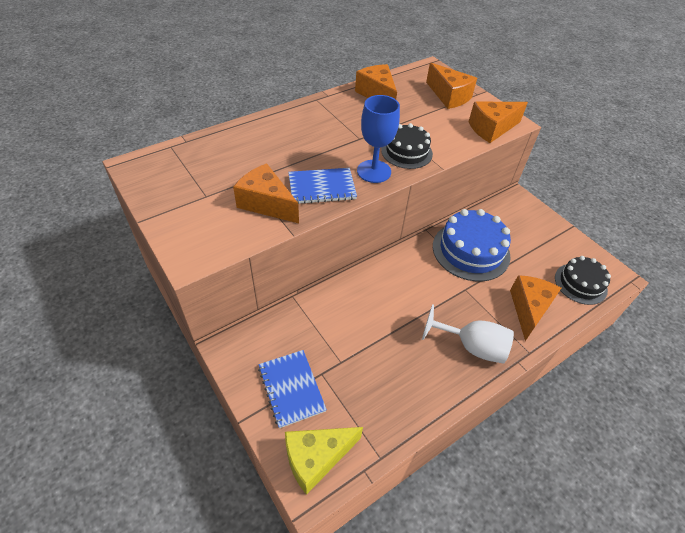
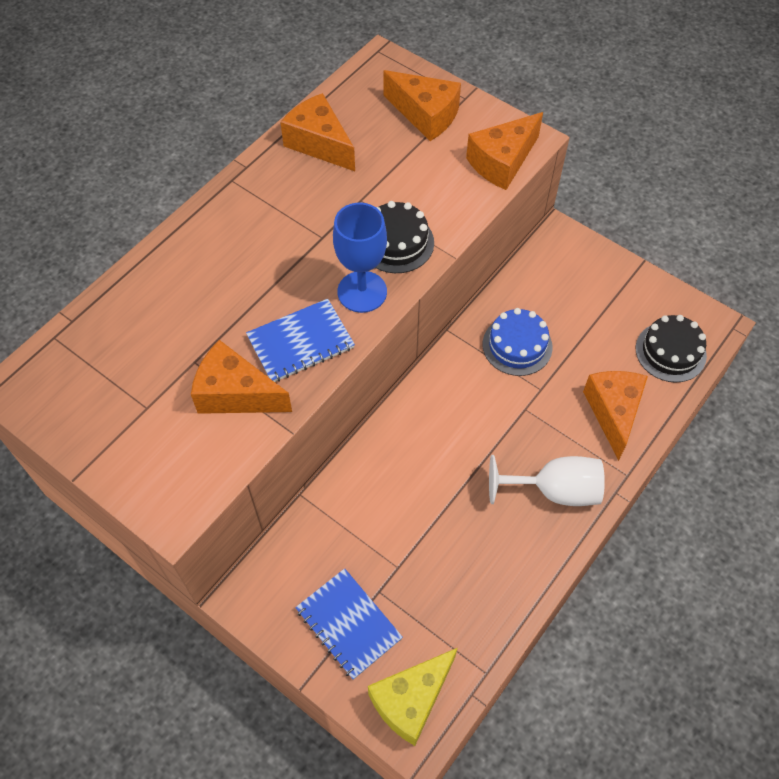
camera: 15 degrees left, 10 degrees up
(471, 251) = (517, 345): blue cake -> blue cake, size x0.63

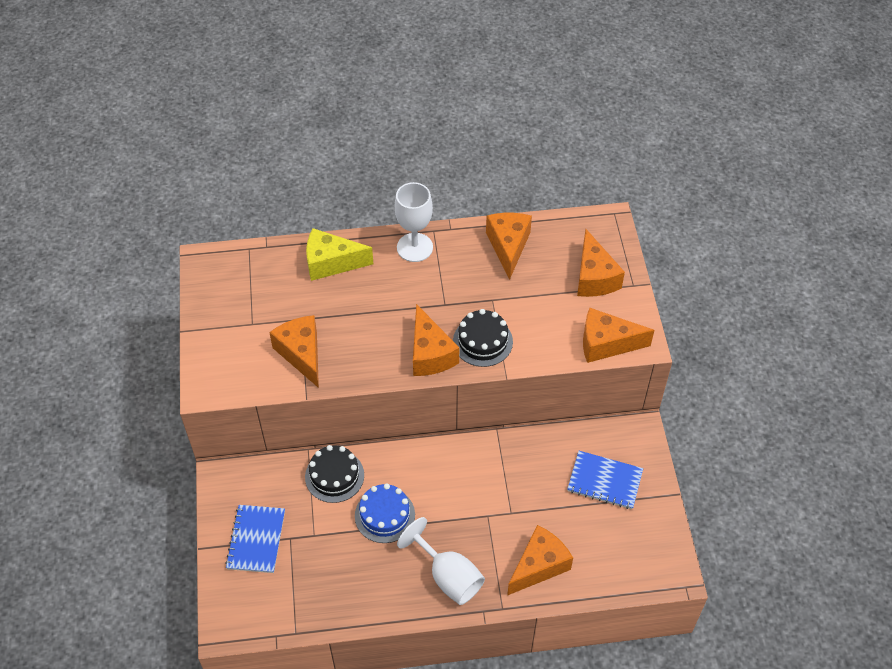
camera: 45 degrees right, 5 degrees down
(231, 208) = (414, 247): none -> white goblet
(300, 342) = (365, 354): blue notebook -> blue notebook (604, 481)
(362, 292) = (430, 354): blue goblet -> orange cheese
(411, 700) = (243, 608): yellow cheese -> yellow cheese (331, 263)
(517, 345) = (528, 475): blue cake -> blue cake (384, 515)
(670, 352) = (622, 564): black cake -> black cake (334, 476)

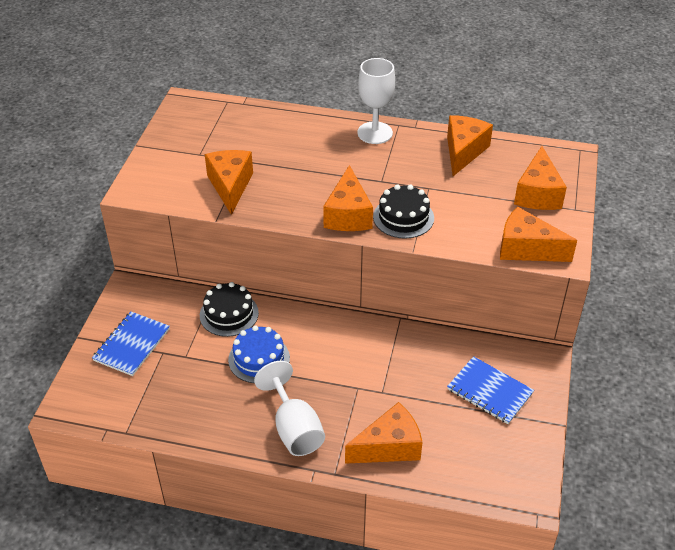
camera: 20 degrees right, 10 degrees down
(331, 263) = (293, 127): yellow cheese -> none

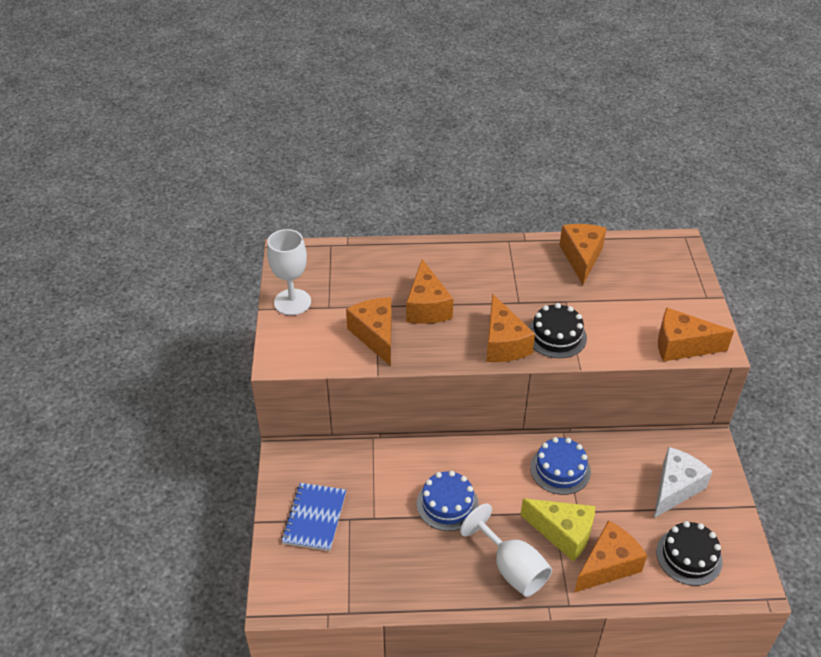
camera: 15 degrees left, 0 degrees up
(229, 314) = (398, 464): black cake -> black cake (689, 556)
(358, 408) = (563, 533): none -> yellow cheese
(375, 133) = (490, 253): white goblet -> white goblet (292, 302)
(381, 350) = (560, 469): none -> blue cake
(489, 391) = (675, 488): blue notebook -> white cheese
(537, 194) = (667, 288): orange cheese -> orange cheese (426, 307)

